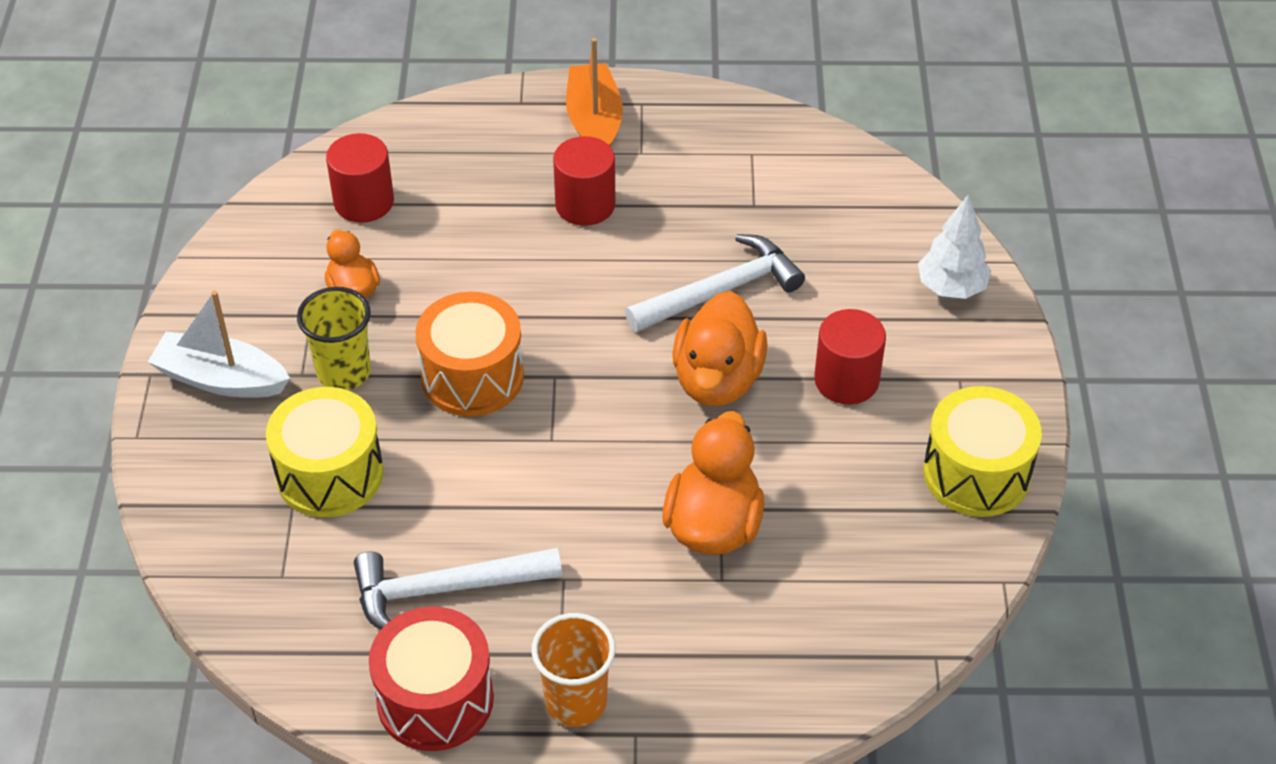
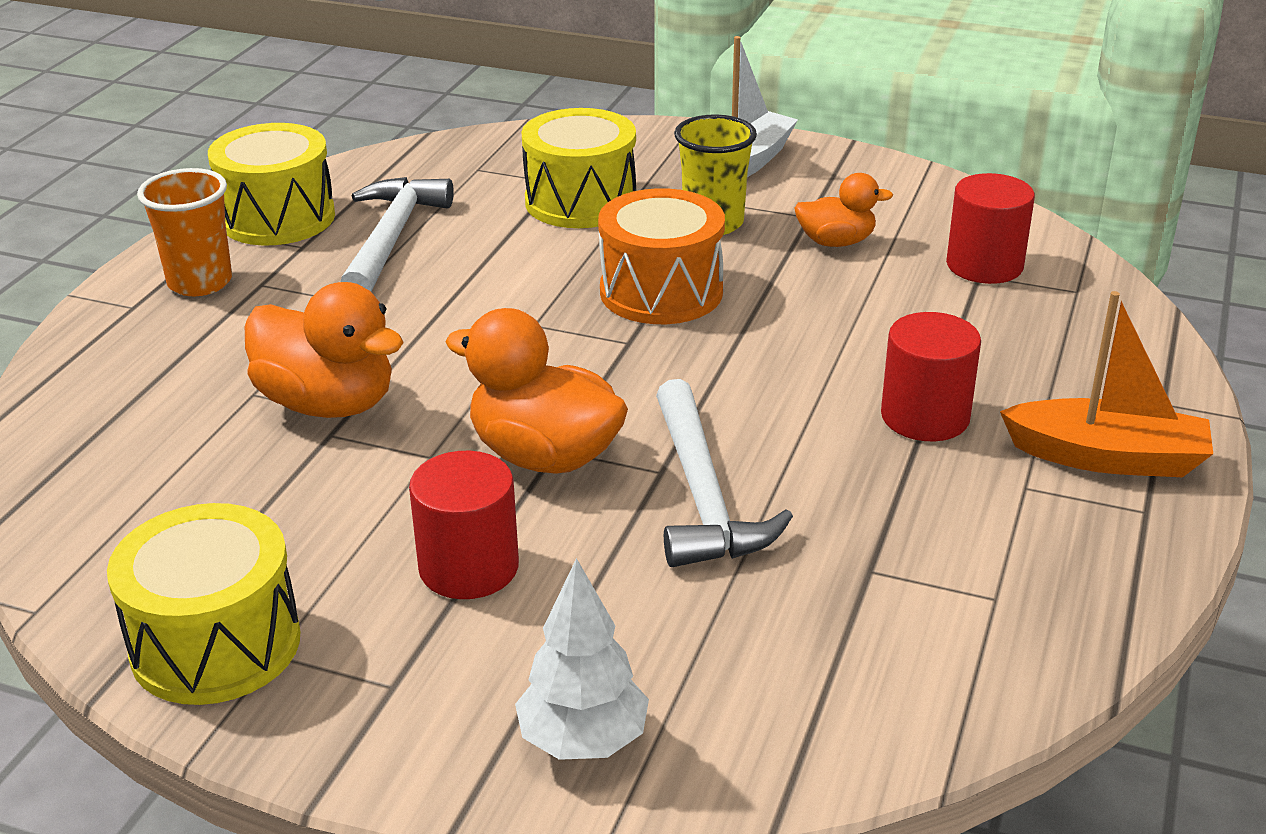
camera: 110 degrees right, 15 degrees down
(435, 699) = (278, 218): red drum -> yellow drum

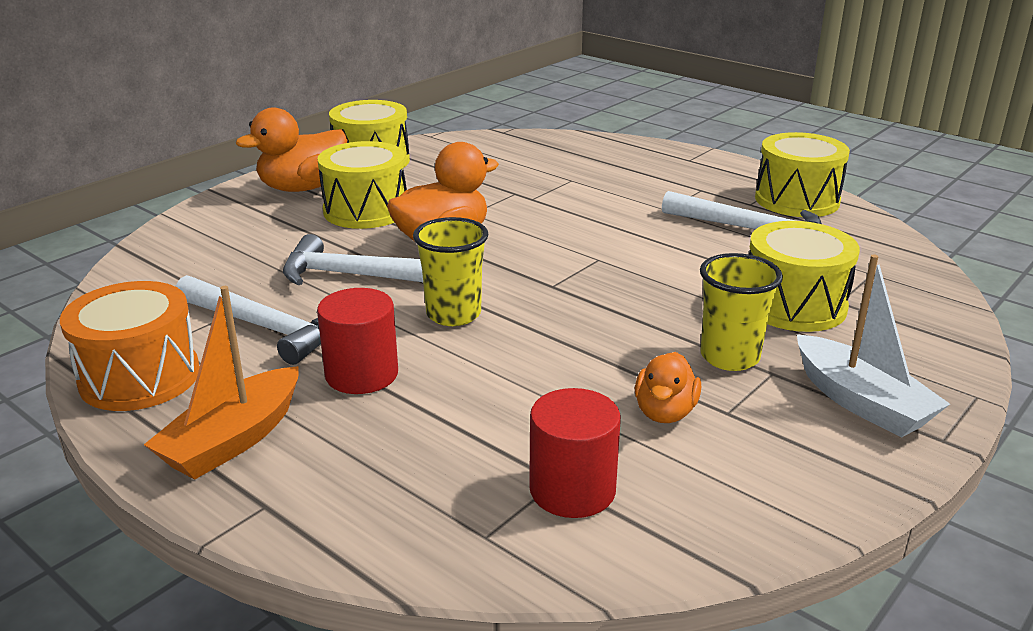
camera: 110 degrees right, 5 degrees down
(200, 282) = (711, 175): orange cup -> none
(328, 404) = (545, 195): orange duck -> orange duck (303, 188)
(469, 567) = (366, 210): red cylinder -> yellow drum
(583, 741) = (221, 217): white tree -> none
(661, 292) = (617, 310): orange drum -> orange drum (140, 377)
(749, 392) = (453, 314): none -> yellow cup
(893, 526) = (265, 327): none -> white hammer

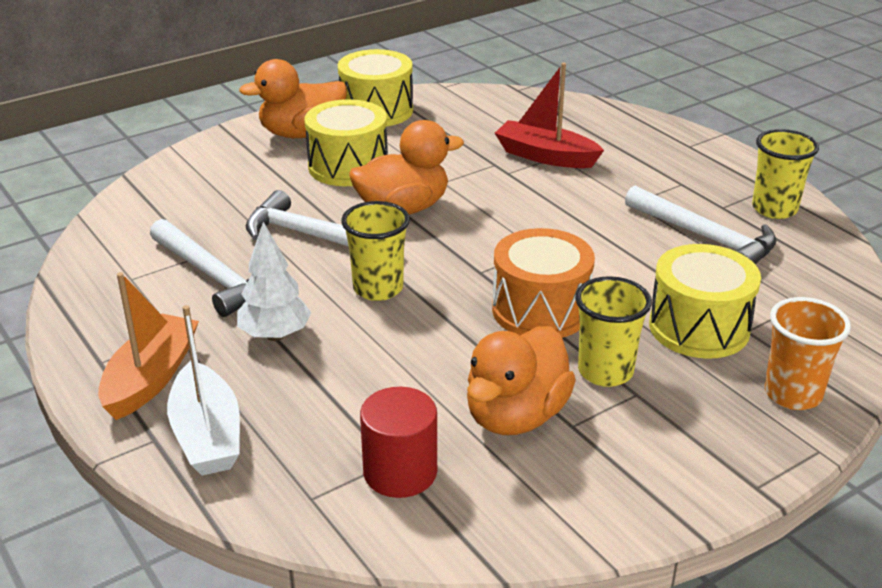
camera: 15 degrees right, 5 degrees up
(140, 377) = (99, 308): orange drum -> orange drum (540, 310)
(233, 440) = (151, 378): orange boat -> orange boat turned 150 degrees clockwise
(361, 374) = (275, 335): red cylinder -> white tree
(560, 181) = (545, 156): none -> red boat
(665, 412) = (516, 416): orange duck -> orange duck, size x1.69
(797, 200) = (774, 209): yellow drum -> yellow cup
(861, 402) = (702, 437): white boat -> white boat (207, 435)
(918, 350) = (792, 394): none -> orange cup

